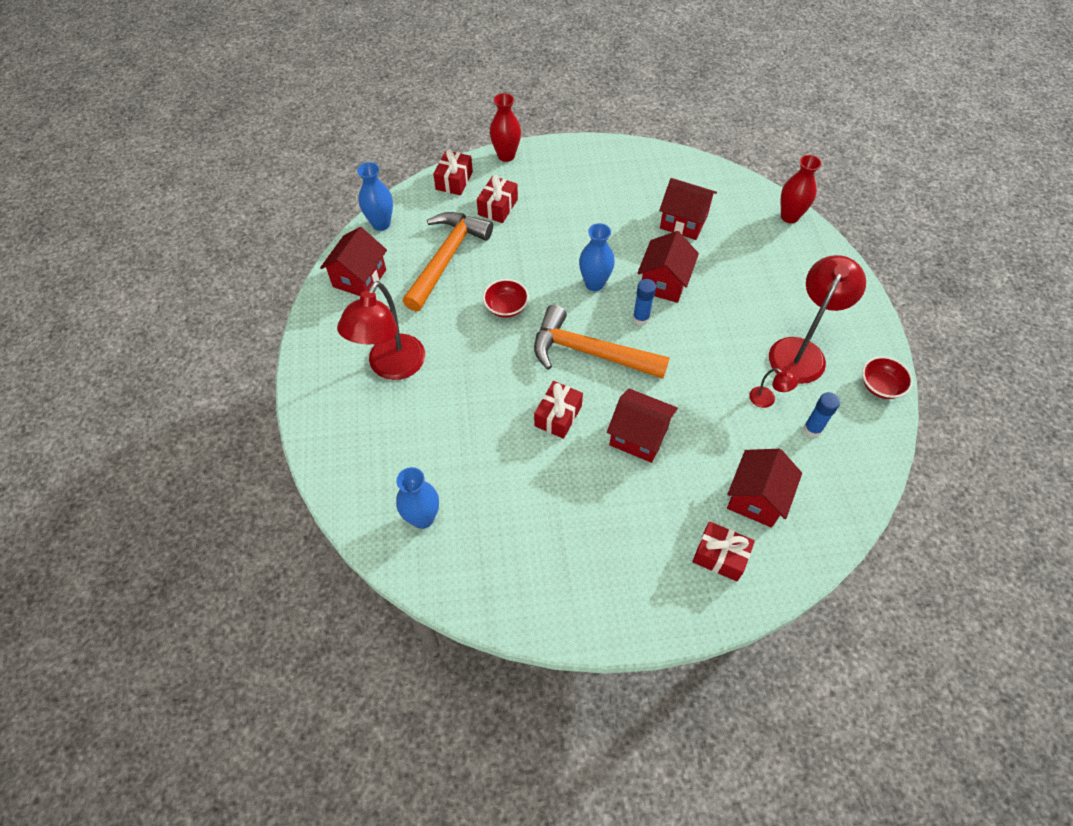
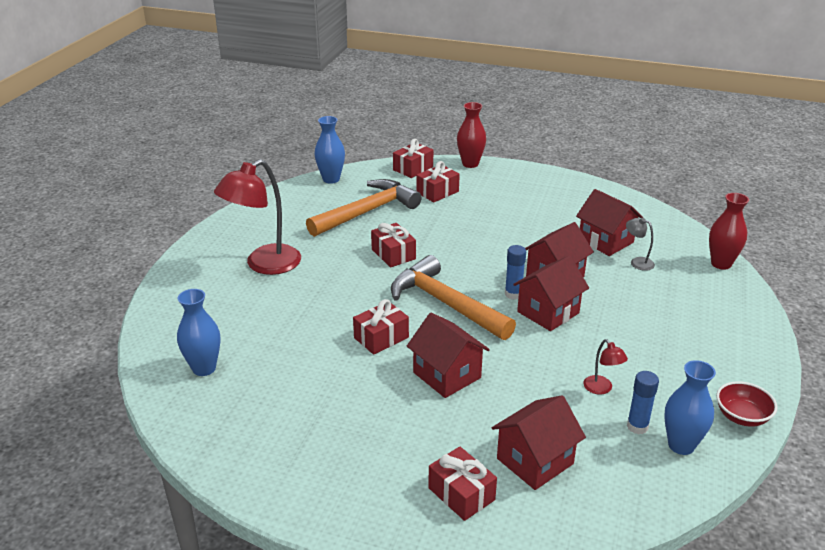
camera: 25 degrees right, 25 degrees down
(359, 278) = (286, 206): red house -> red house (548, 312)
(506, 307) = (393, 254): red bowl -> red gift
(594, 283) = (486, 260): blue vase -> blue vase (681, 445)
(722, 239) = (637, 262): none -> grey lamp
(801, 351) = (666, 363): red lamp -> none

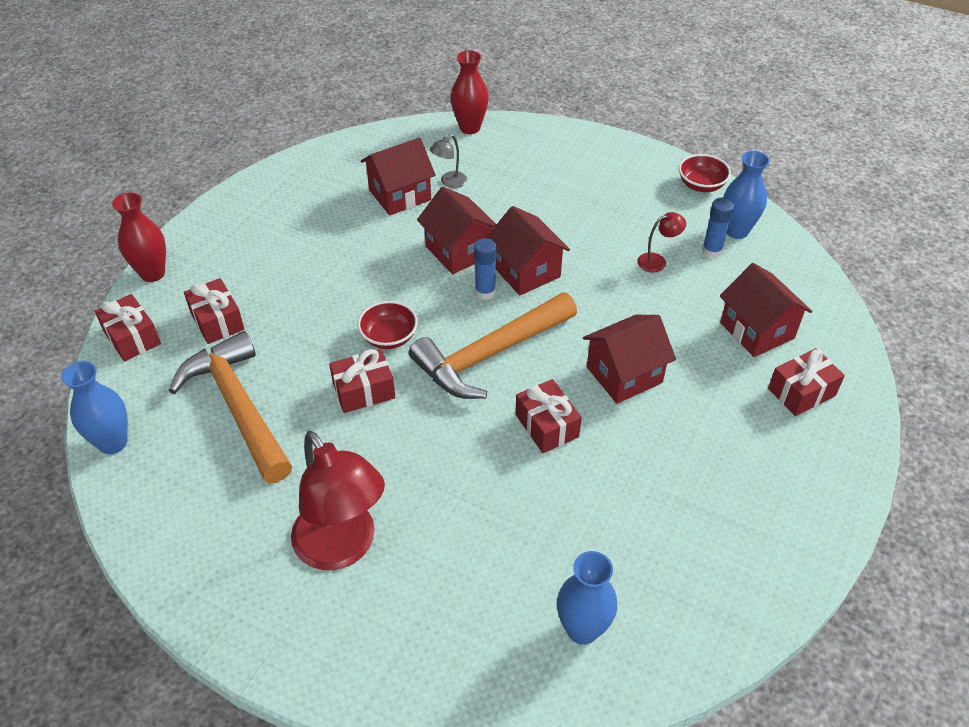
camera: 80 degrees left, 15 degrees up
(447, 257) = (389, 337): none -> red bowl

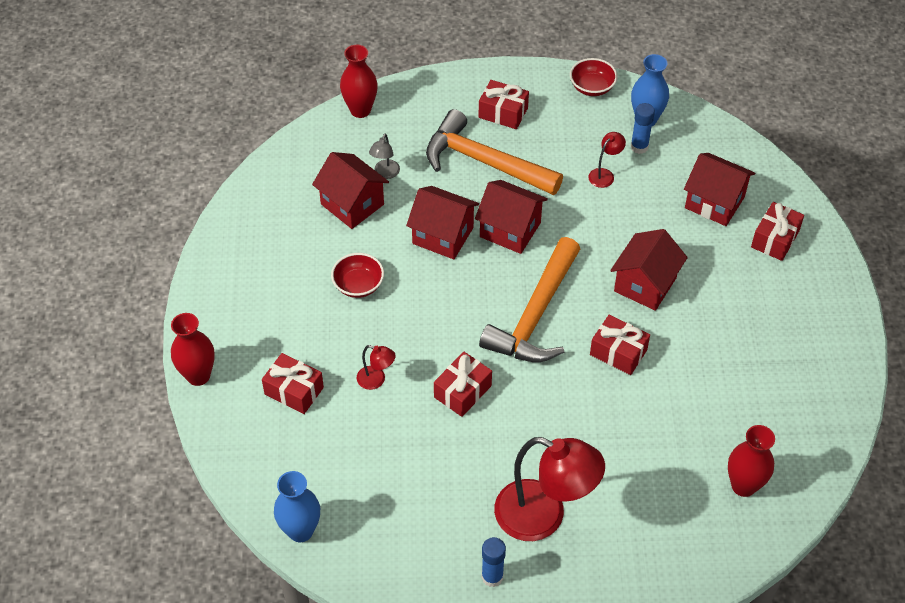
camera: 30 degrees left, 5 degrees up
(132, 337) = (234, 439): red gift -> red gift (503, 113)
(238, 407) = (376, 453): orange hammer -> orange hammer (484, 162)
(295, 345) = (376, 380): none -> red lamp
(389, 337) = (446, 338): red bowl -> red bowl (358, 285)
(400, 195) = (352, 204): red house -> red house turned 75 degrees counterclockwise
(485, 292) = (492, 263): blue glue stick -> blue glue stick (492, 577)
(582, 629) = (743, 485): blue vase -> red vase

